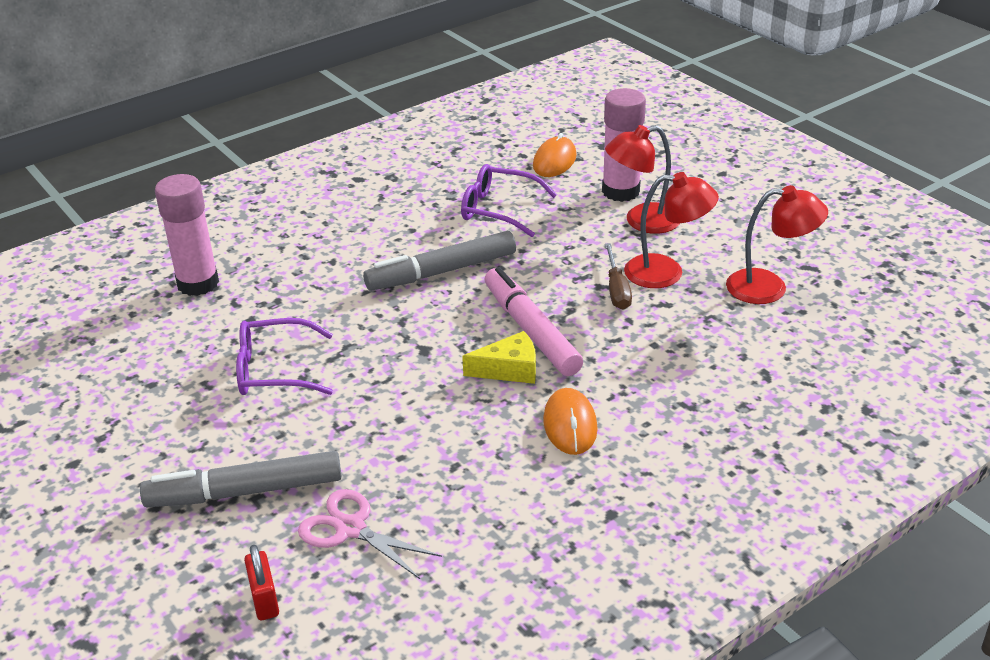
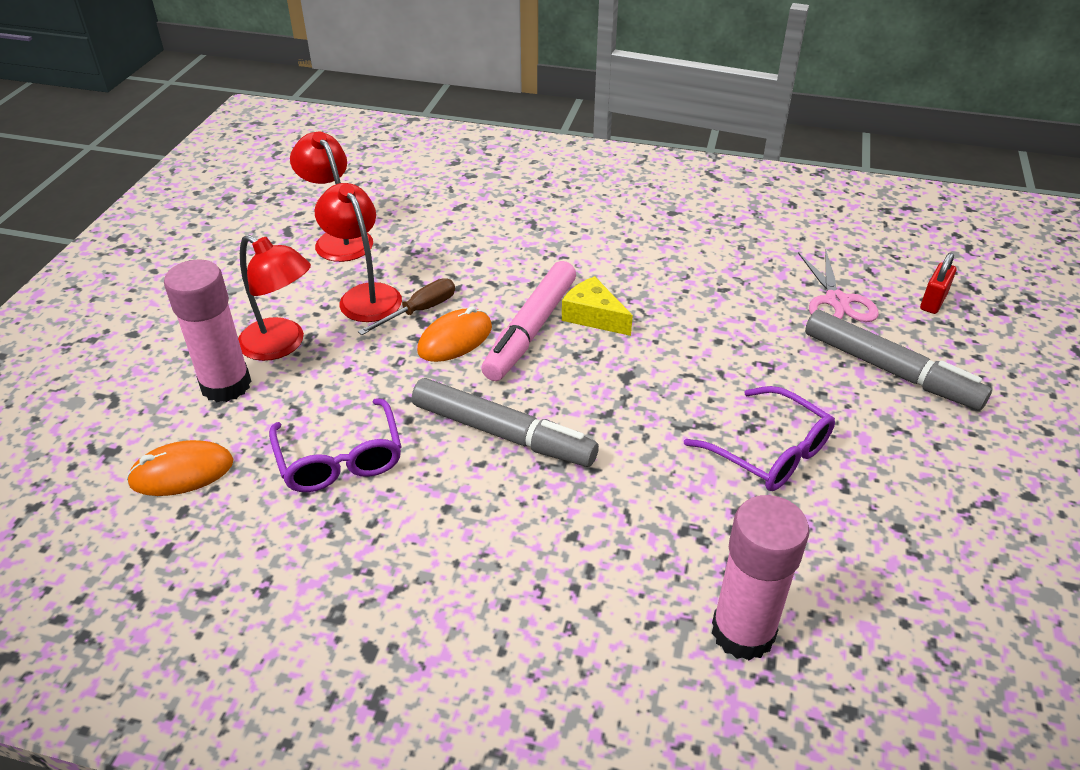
camera: 130 degrees left, 5 degrees up
(570, 424) = (616, 260): orange mouse -> orange mouse (455, 339)

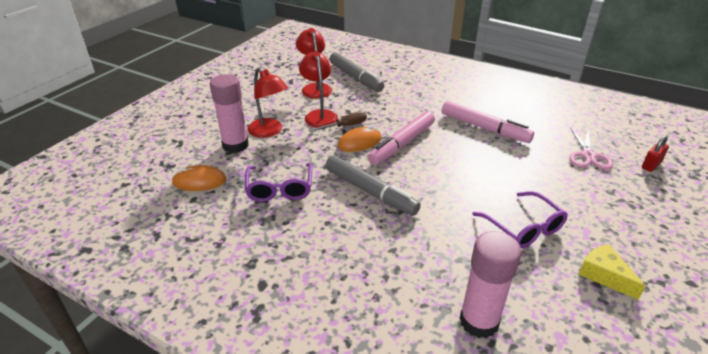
camera: 15 degrees right, 5 degrees down
(593, 316) = (439, 142): yellow cheese -> yellow cheese (604, 275)
(661, 275) = (484, 128): none -> pink marker
(890, 370) = (613, 197): grey marker -> grey marker (355, 77)

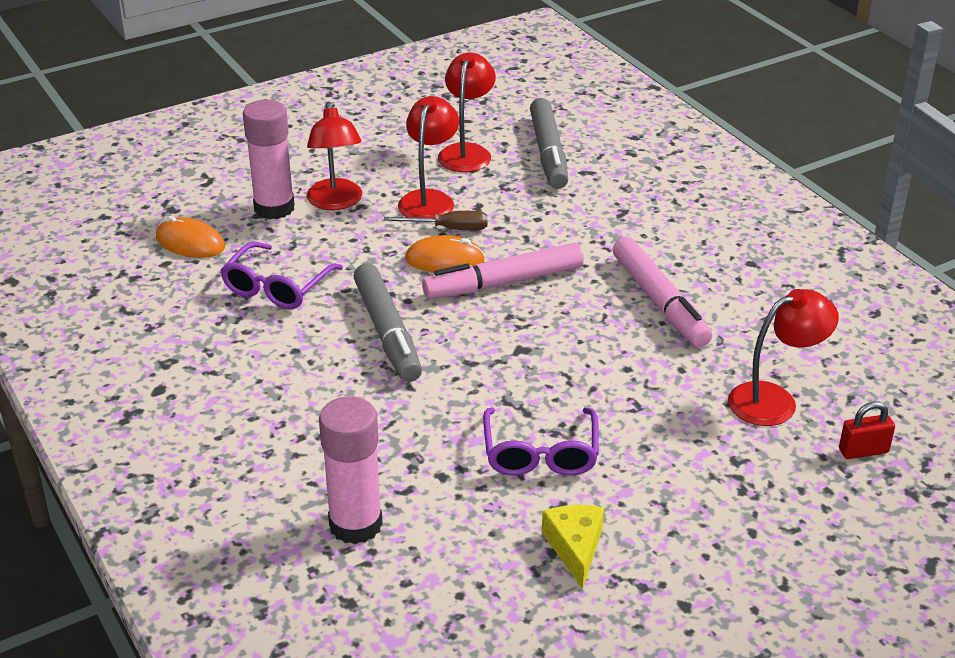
camera: 30 degrees right, 0 degrees up
(588, 156) = (774, 400): pink scissors -> red lamp

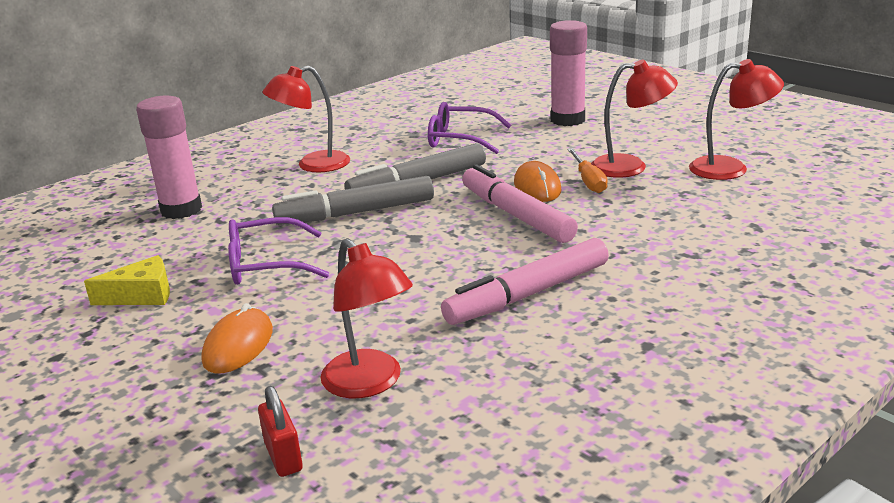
camera: 80 degrees right, 10 degrees down
(190, 243) = (501, 106): orange mouse -> orange mouse (238, 345)
(336, 202) = (594, 136): red lamp -> red lamp (313, 165)
(449, 229) = (588, 181): brown screwdriver -> orange screwdriver
(549, 153) = (773, 203): grey marker -> grey marker (356, 213)

